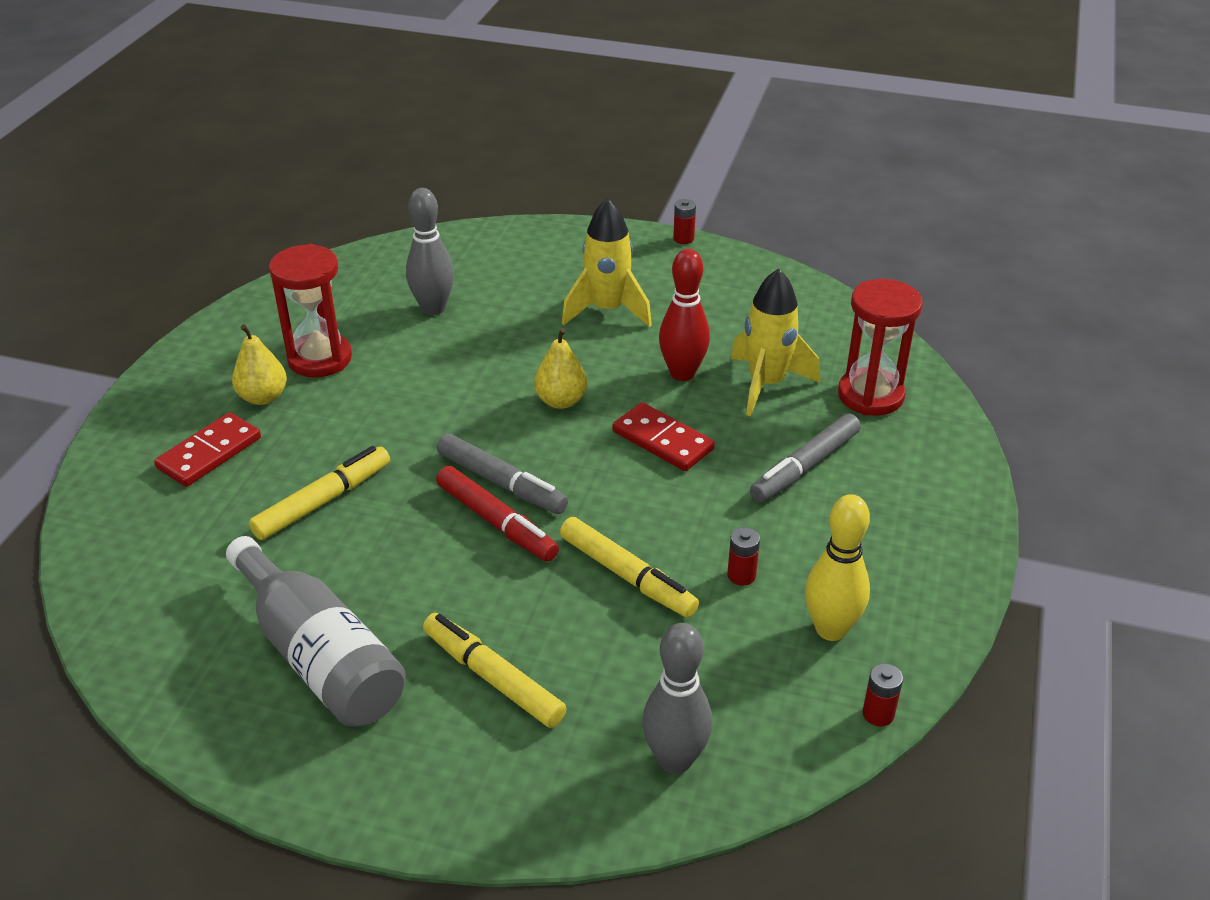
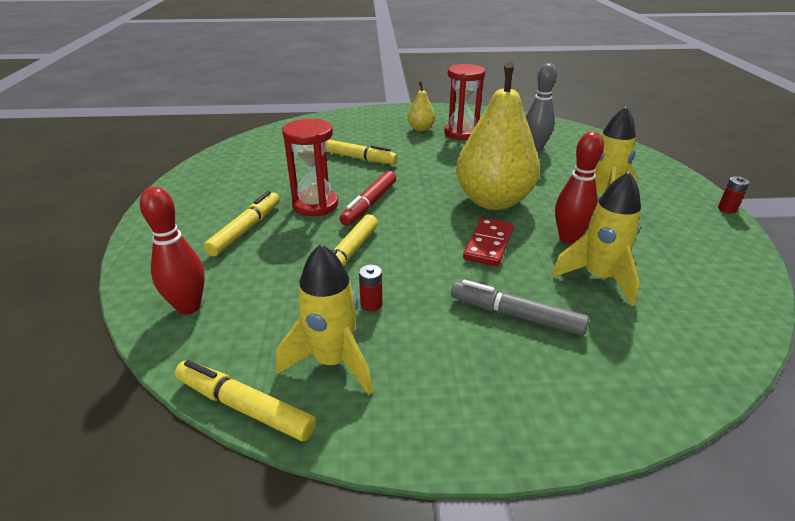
camera: 70 degrees right, 5 degrees down
(209, 453) = (373, 128): red domino -> none
(320, 656) = (250, 181): grey bottle -> none
(501, 483) = (403, 198): grey marker -> none
(561, 401) = (493, 201): yellow pear -> yellow pear, size x2.22
(675, 760) = (188, 307): grey bowling pin -> red bowling pin
(830, 629) = (333, 362): yellow bowling pin -> yellow rocket
(870, 395) = (647, 339): red hourglass -> red hourglass (315, 205)
(878, 714) = (245, 406): red battery -> yellow marker

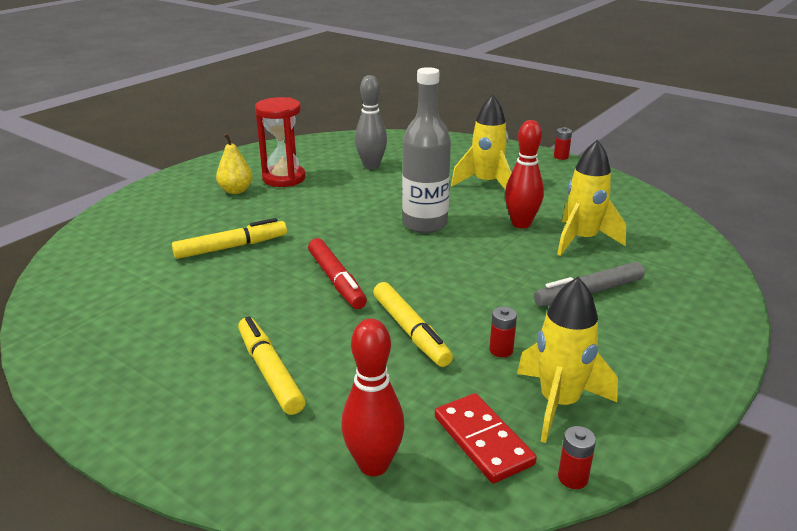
camera: 50 degrees left, 5 degrees down
(245, 406) = (573, 478): yellow marker -> red battery
(315, 205) = (288, 310): red hourglass -> none
(488, 244) = (485, 257): red domino -> red domino (482, 440)
(493, 201) = (425, 224): yellow pear -> grey bottle

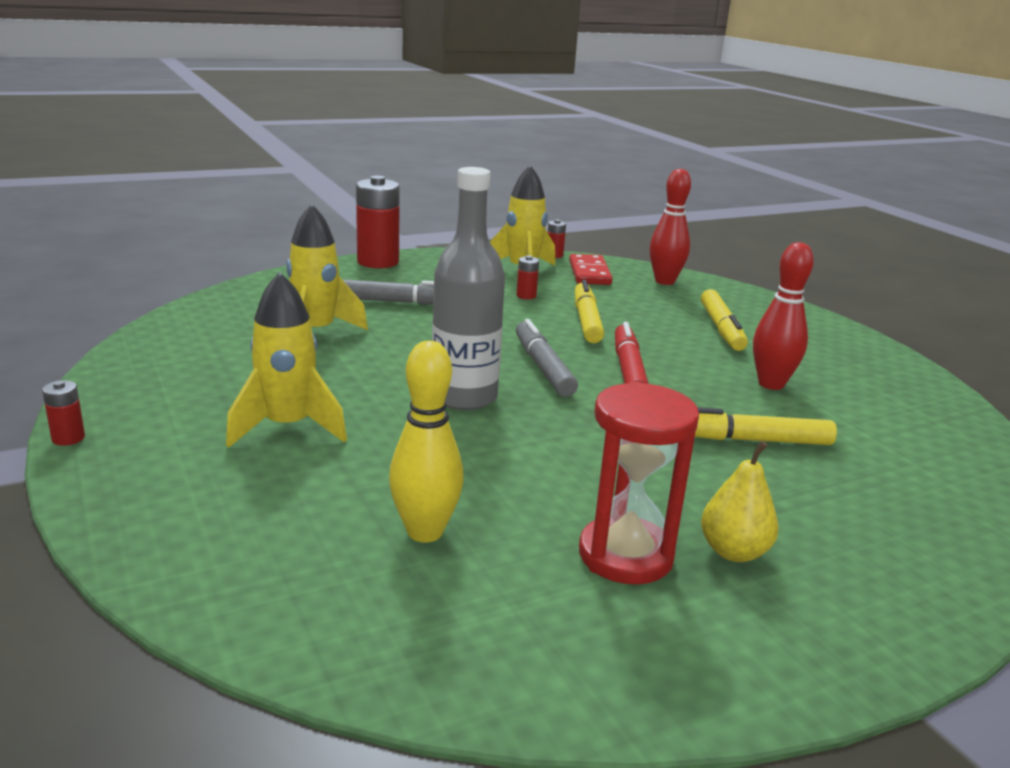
camera: 155 degrees left, 5 degrees down
(371, 166) = (425, 532): grey bowling pin -> yellow bowling pin
(400, 262) = (543, 367): none -> grey marker
(521, 224) = (347, 364): red bowling pin -> red bowling pin (771, 384)
(711, 351) = (378, 262): none -> red battery

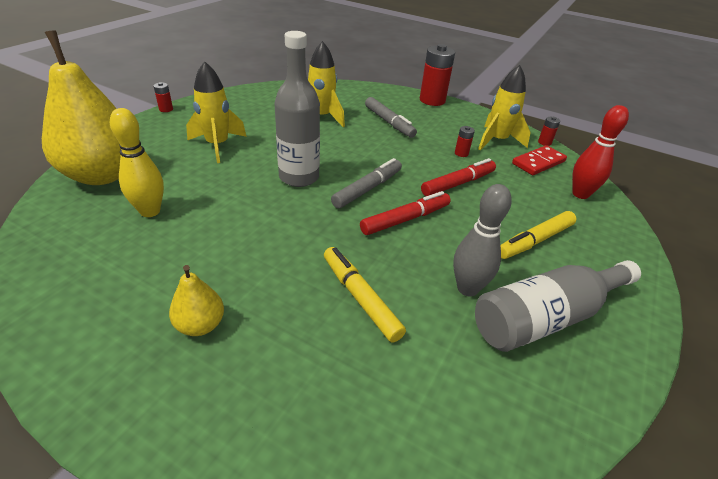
camera: 55 degrees right, 15 degrees up
(242, 554) = (103, 175): none -> yellow pear
(587, 320) = (458, 184): yellow marker -> red marker
(625, 555) = (168, 281): red hourglass -> none
(771, 384) = (467, 288): red bowling pin -> grey bowling pin
(833, 369) = (545, 317): none -> grey bottle

